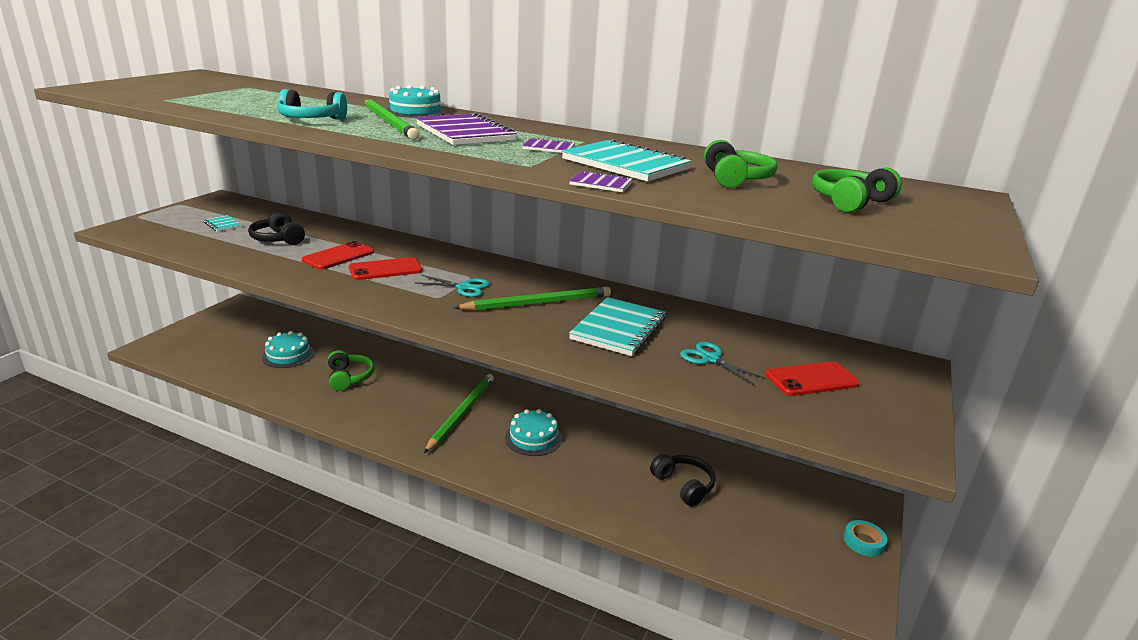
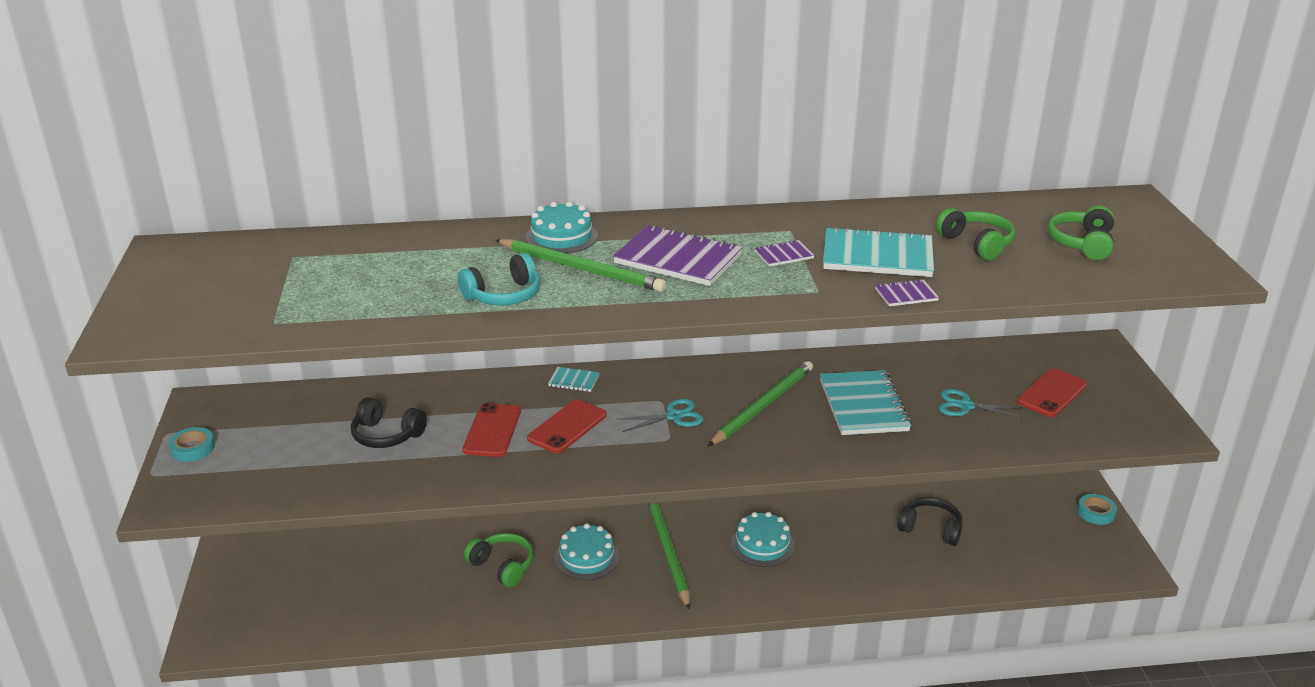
camera: 30 degrees left, 5 degrees up
(177, 213) = (193, 448): none -> turquoise tape
(222, 225) = (283, 442): turquoise notebook -> turquoise notebook (574, 381)
(288, 355) = (395, 572): turquoise cake -> turquoise cake (587, 557)

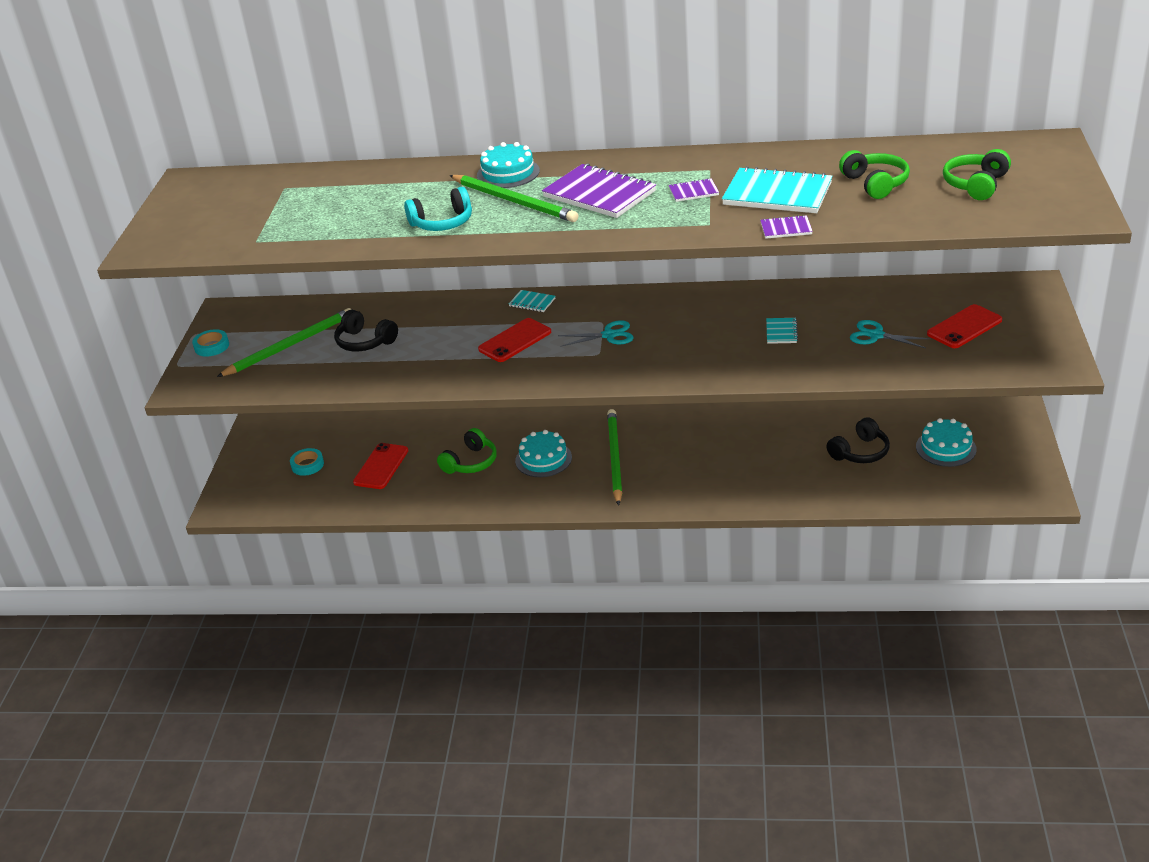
camera: 15 degrees right, 5 degrees up
(492, 430) = (451, 341): red phone -> red phone (381, 466)
(502, 566) = (470, 462): green headphones -> green headphones turned 75 degrees clockwise
(762, 544) = (700, 457): turquoise cake -> turquoise cake (946, 448)
(763, 406) = (690, 329): green pencil -> green pencil (290, 345)
(863, 405) = (781, 332): turquoise notebook -> turquoise notebook, size x0.47
(930, 529) = (860, 452): black headphones -> black headphones turned 105 degrees clockwise
(1096, 512) = (1026, 446): turquoise tape -> turquoise tape (307, 465)

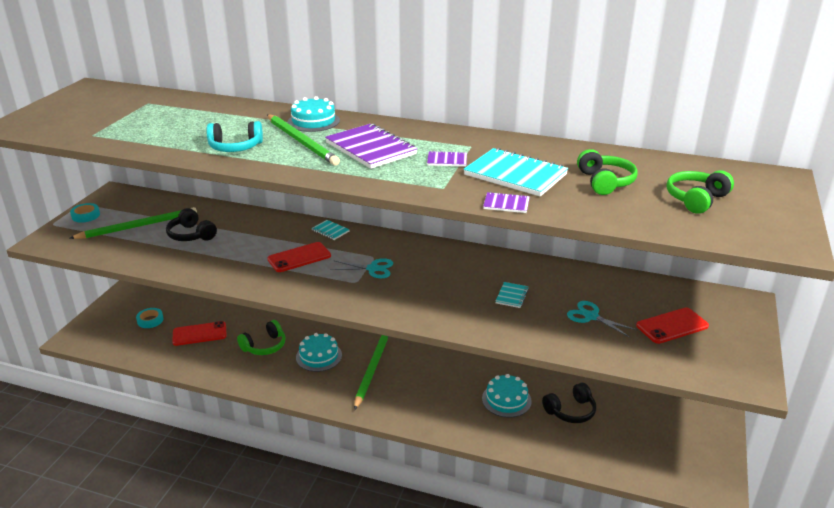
camera: 10 degrees right, 5 degrees down
(381, 466) = (199, 334): red phone -> red phone turned 45 degrees clockwise
(946, 448) = (645, 425): turquoise cake -> turquoise cake (506, 400)

